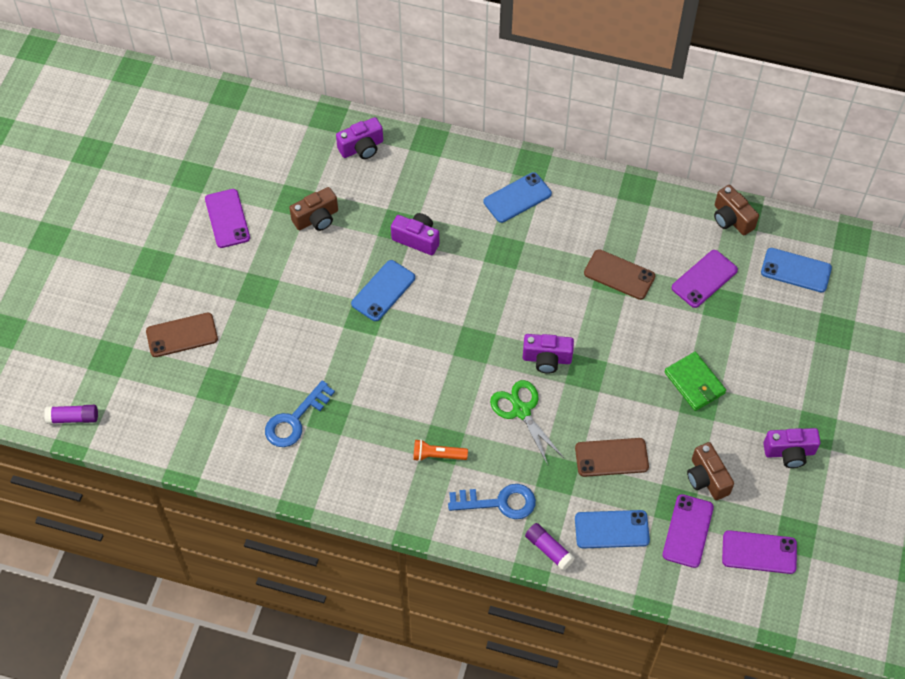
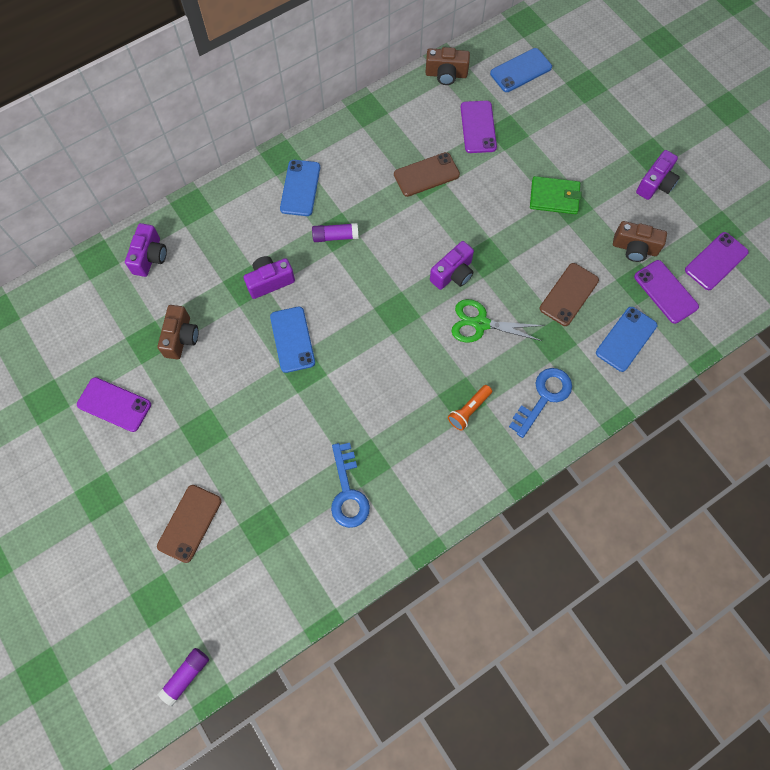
camera: 50 degrees left, 10 degrees up
(548, 549) = (609, 393): purple glue stick -> purple glue stick (335, 236)

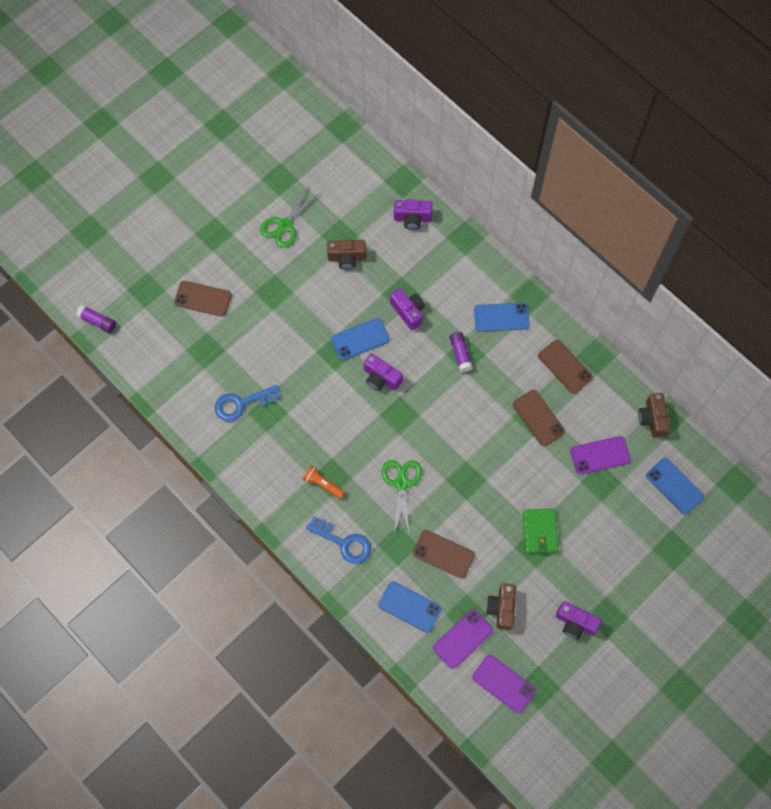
camera: 80 degrees right, 0 degrees up
(114, 404) = (285, 225): purple phone -> green scissors
(372, 139) = (565, 366): none -> brown phone
(453, 274) = (444, 454): purple camera -> purple camera (381, 378)

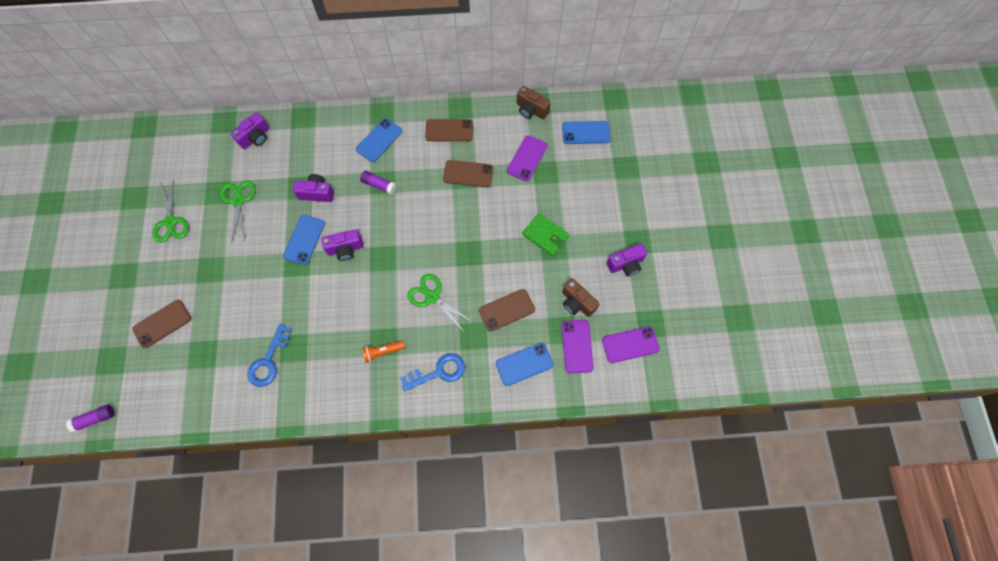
camera: 50 degrees left, 0 degrees up
(347, 258) = (238, 201): brown camera -> green scissors

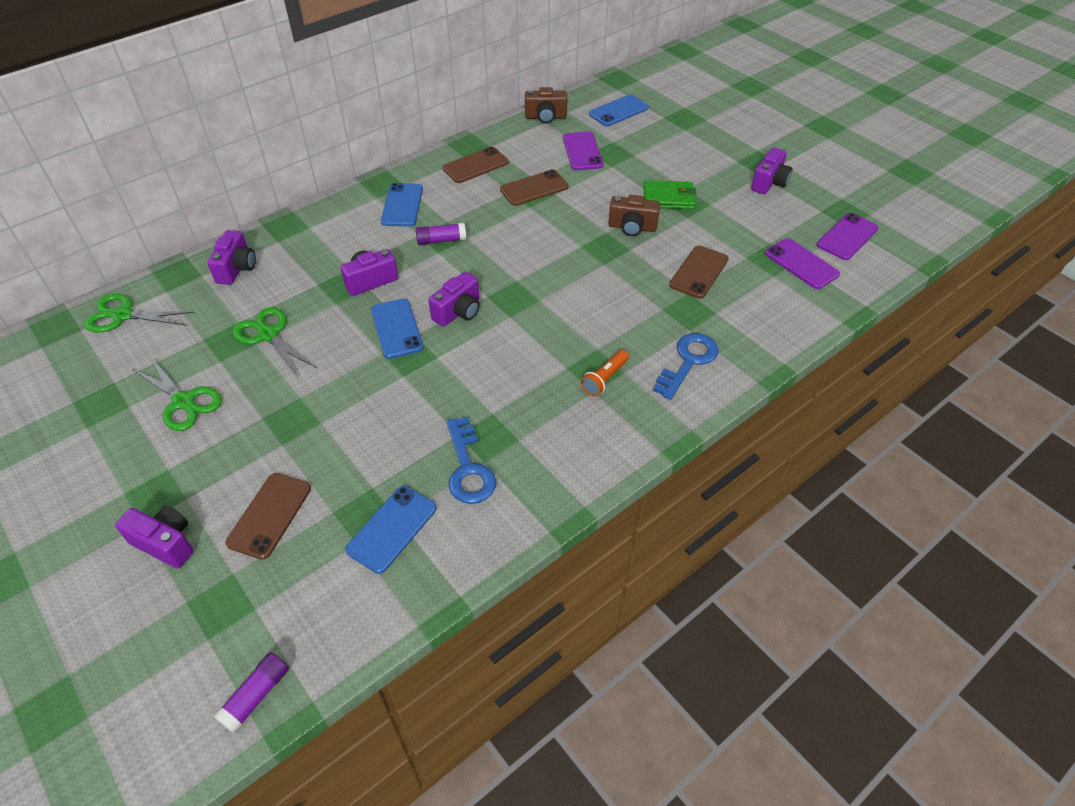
camera: 35 degrees left, 20 degrees down
(110, 308) = (165, 543): none -> purple camera
(432, 297) = (607, 302): green scissors -> green scissors (123, 315)
(524, 364) = (768, 305): blue phone -> blue phone (392, 529)
(577, 303) = (760, 232): brown camera -> brown camera (632, 227)

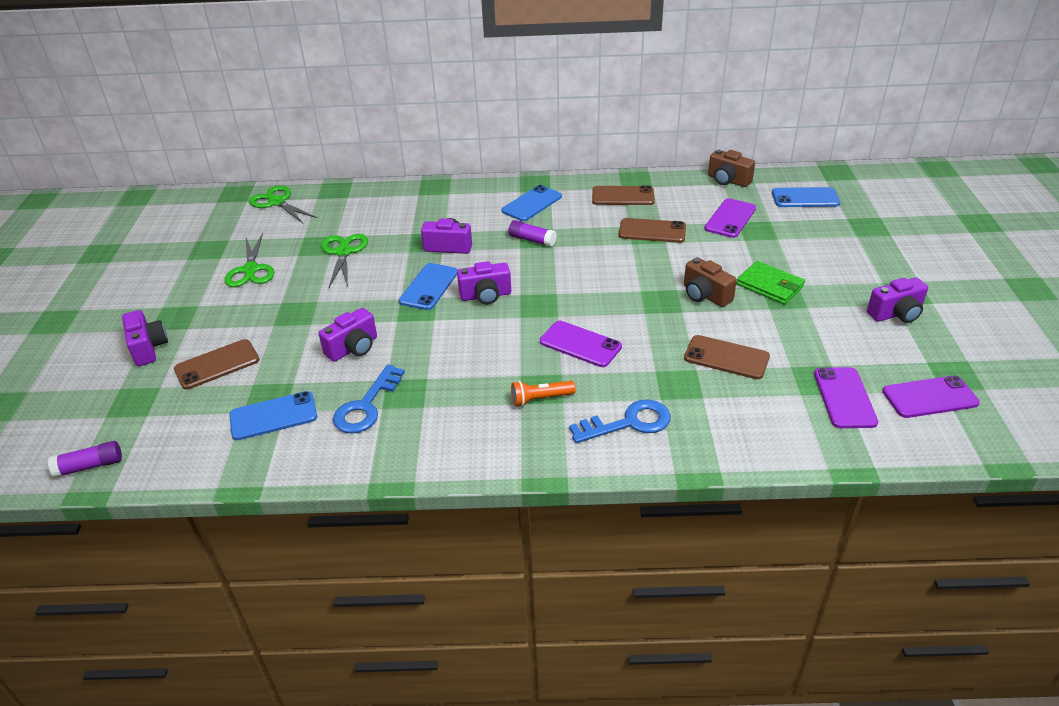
camera: 40 degrees right, 10 degrees down
(237, 268) = (373, 201): purple camera -> purple camera (353, 348)
(584, 316) = (580, 344): none -> purple phone
(699, 272) = (726, 357): brown phone -> brown phone turned 45 degrees clockwise

